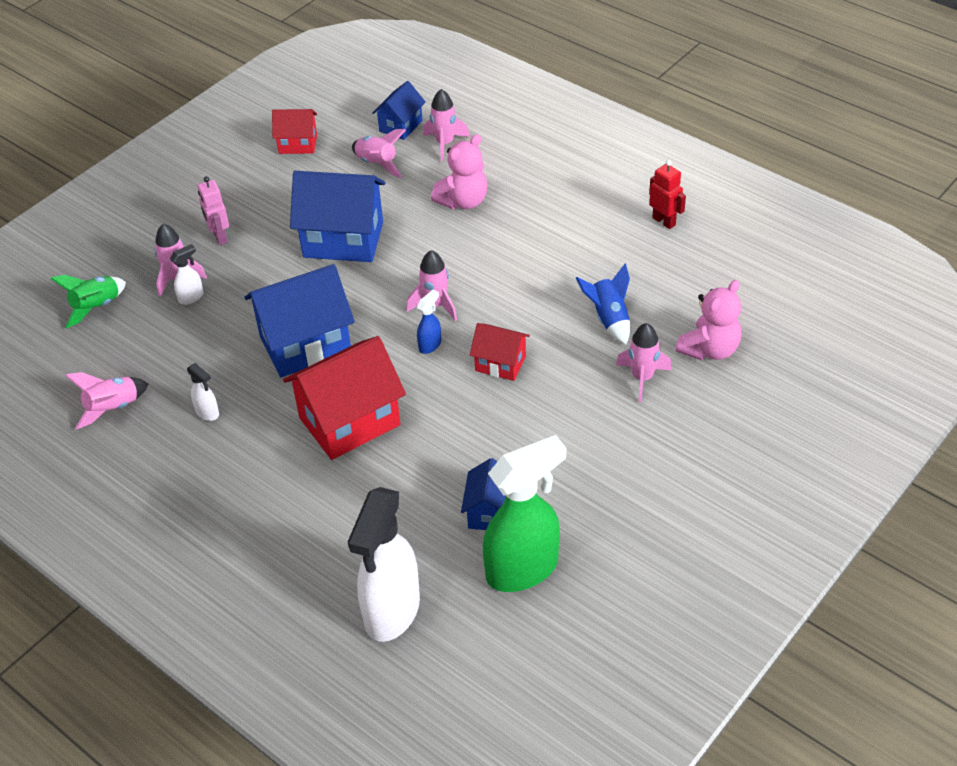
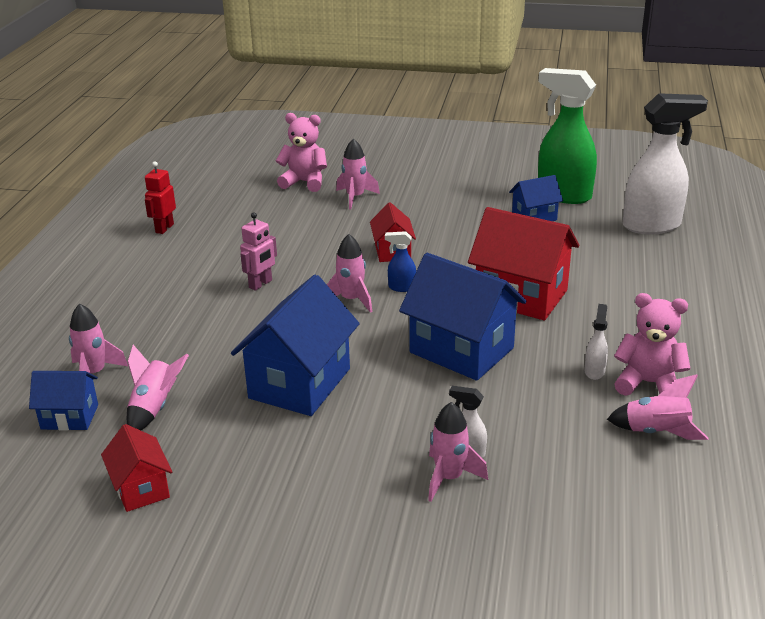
camera: 120 degrees left, 15 degrees down
(97, 307) = (549, 522): green rocket -> none
(219, 237) = (358, 477): pink robot -> pink robot (260, 284)
(343, 240) = (299, 383): blue house -> blue house turned 45 degrees clockwise
(463, 201) = (191, 331): pink teddy bear -> pink teddy bear (648, 383)
(609, 319) = (303, 223): blue rocket -> none

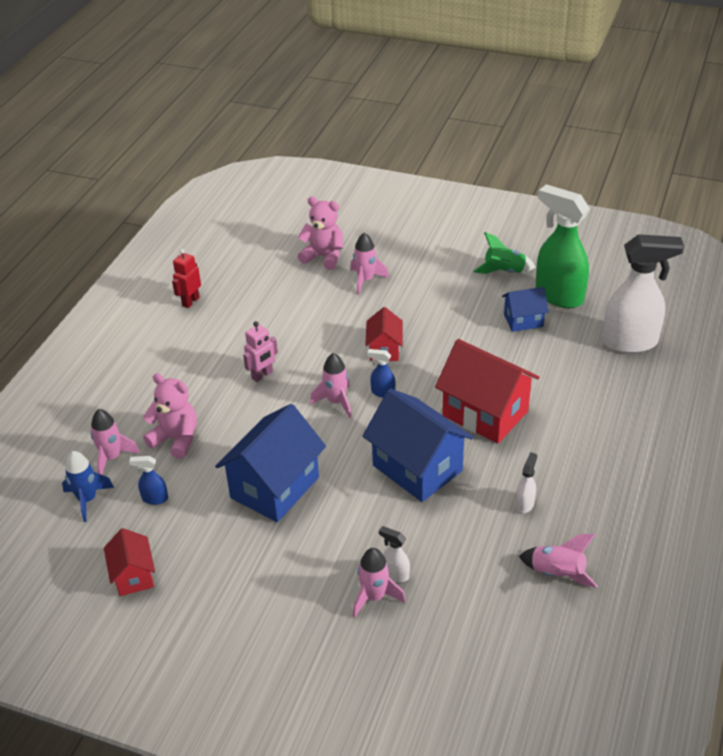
camera: 10 degrees right, 10 degrees up
(69, 417) = (87, 499): blue house -> blue rocket
(154, 408) = (154, 498): pink rocket -> blue spray bottle
(500, 180) = (504, 271): none -> green rocket
(648, 383) = (567, 522): pink teddy bear -> pink teddy bear (176, 439)

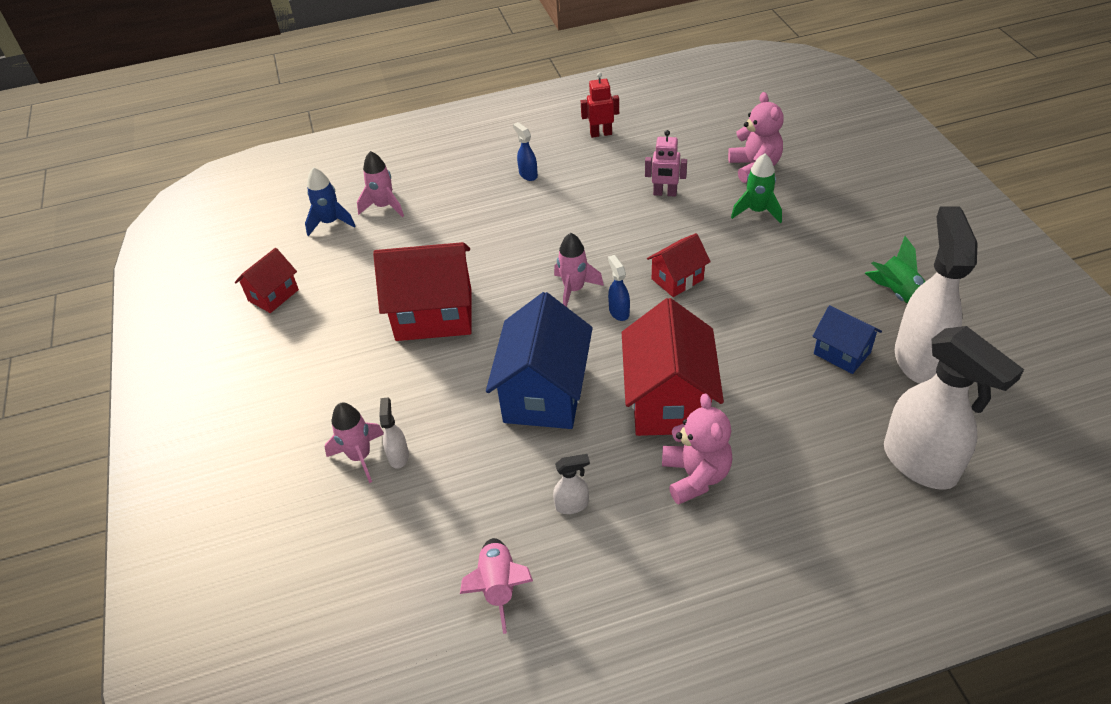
camera: 55 degrees right, 5 degrees up
(154, 498) = (361, 255): blue spray bottle -> blue spray bottle (528, 174)
(176, 439) = (436, 226): pink teddy bear -> pink teddy bear (695, 476)
(262, 375) = (558, 226): pink robot -> pink robot (665, 193)
(274, 487) = (434, 315): blue house -> red house
(365, 280) = (757, 211): pink rocket -> green rocket
(558, 295) = (918, 358): green spray bottle -> white spray bottle

